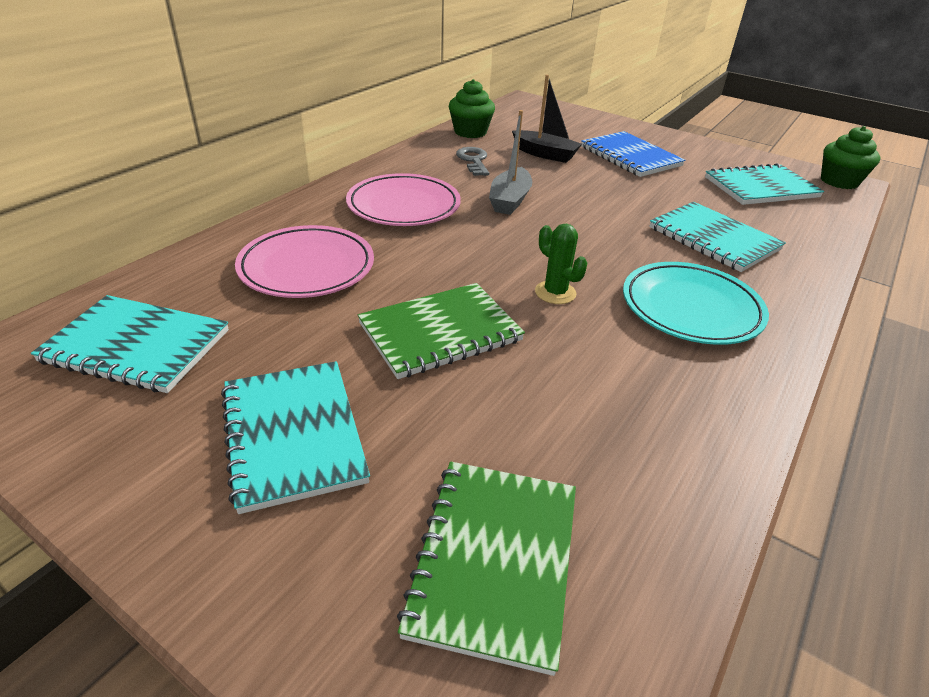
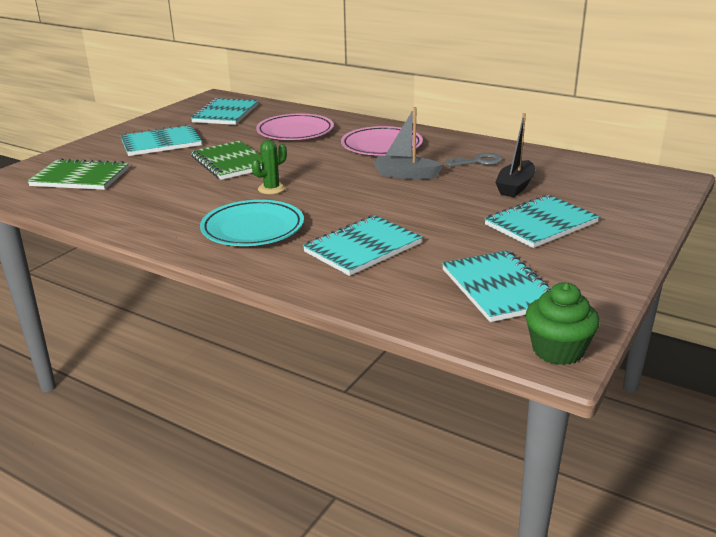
camera: 90 degrees right, 10 degrees down
(470, 132) = (546, 158): green cupcake -> none
(630, 156) = (541, 224): blue notebook -> turquoise notebook

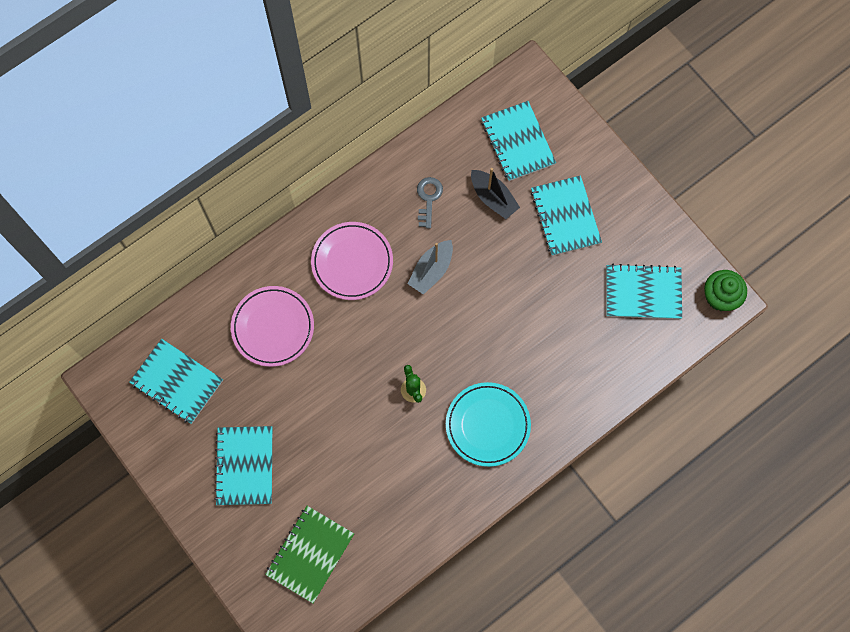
camera: 70 degrees left, 45 degrees up
(231, 162) = (333, 410): green notebook -> none
(363, 248) = (553, 355): turquoise notebook -> turquoise notebook (517, 142)

